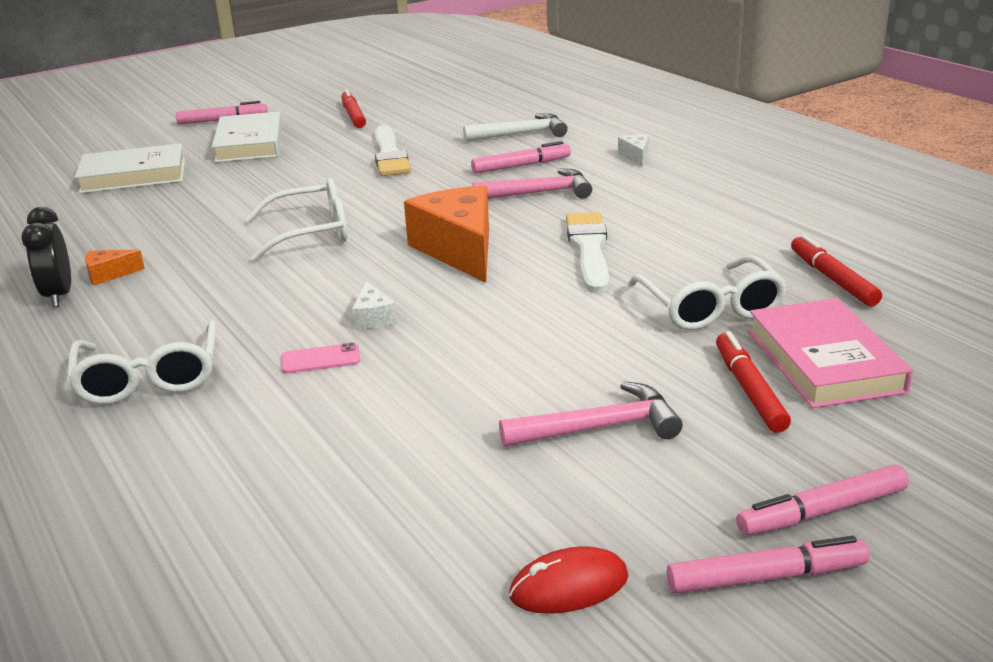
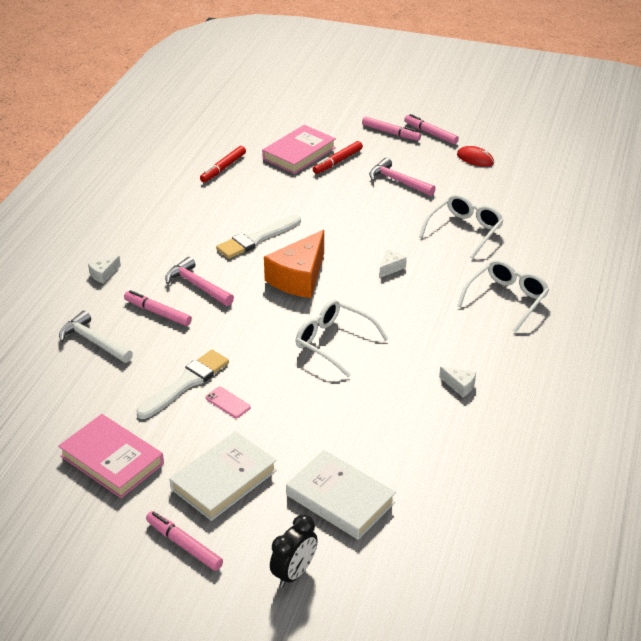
camera: 130 degrees left, 10 degrees up
(58, 295) = (497, 386): black clock -> black clock (294, 573)
(109, 274) = (459, 386): orange cheese -> white cheese
(320, 359) = (437, 263): pink phone -> pink phone (227, 402)
(353, 116) = (112, 460): red marker -> pink book
(710, 307) = (282, 188): white glasses -> white glasses (464, 231)

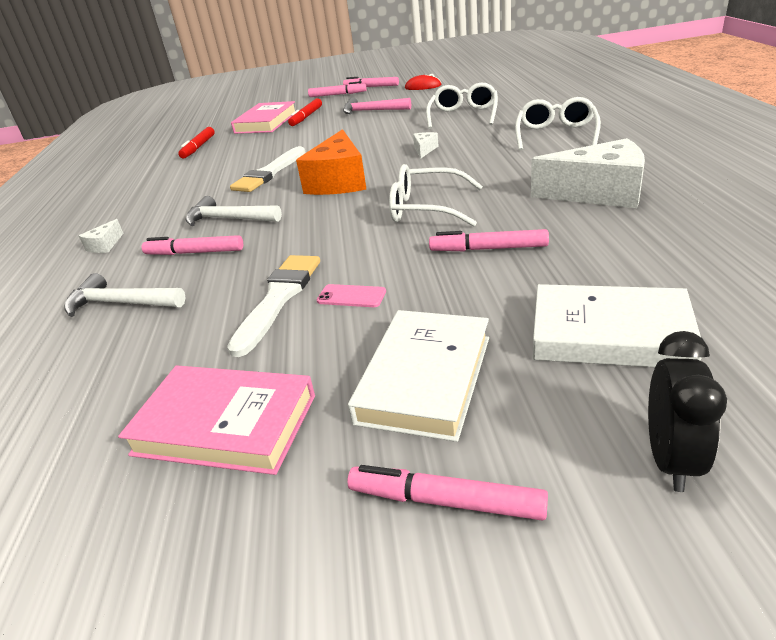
camera: 20 degrees left, 5 degrees down
(197, 285) = (228, 219): pink hammer -> white hammer
(338, 403) = (488, 249): none -> pink marker
(459, 386) = (599, 193): white cheese -> white cheese, size x2.32

